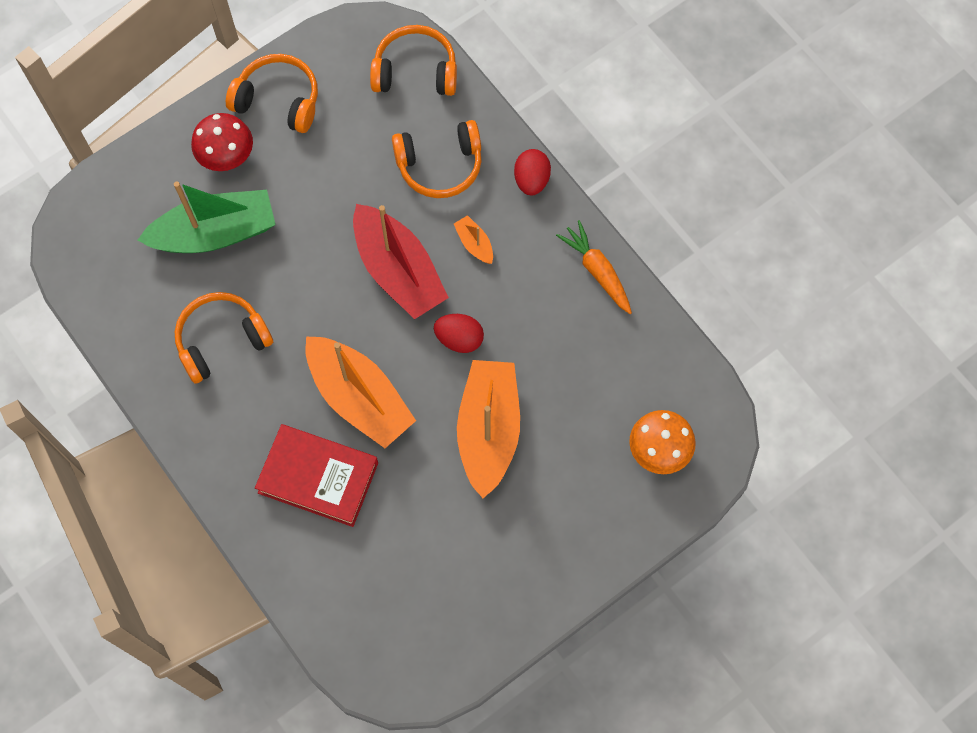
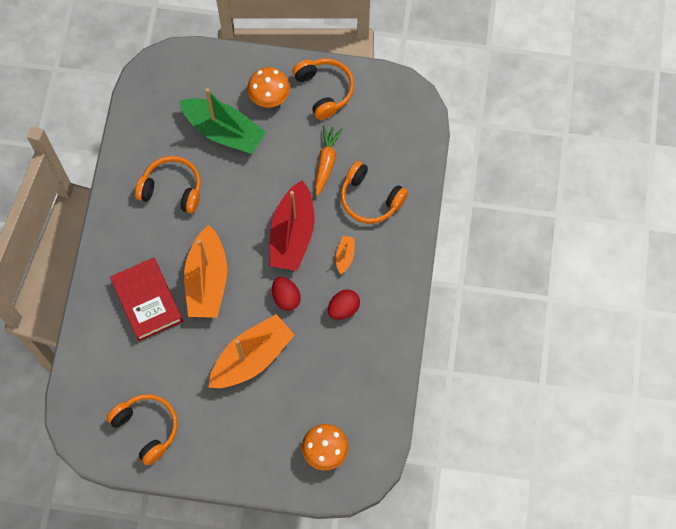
camera: 45 degrees right, 0 degrees up
(227, 156) = (269, 97): red mushroom -> orange mushroom
(415, 72) = (409, 138): orange headphones -> orange headphones (146, 428)
(531, 180) = (409, 250): red egg -> red egg (343, 308)
(597, 270) = (392, 329): orange carrot -> orange carrot (326, 162)

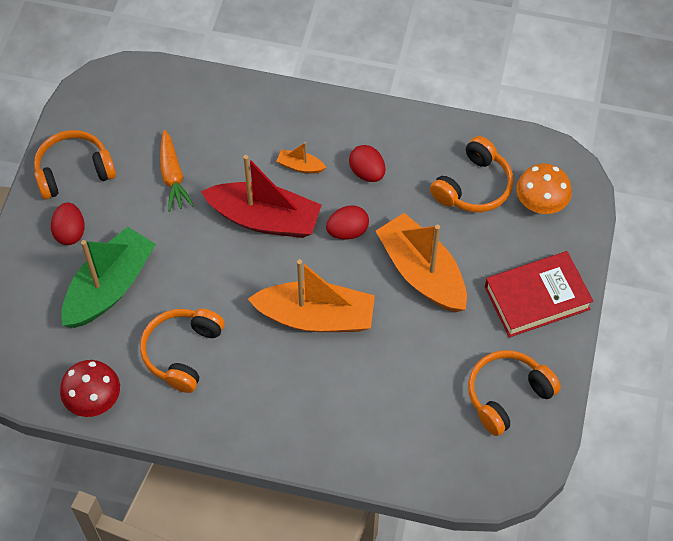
camera: 85 degrees left, 10 degrees down
(131, 135) = (94, 400): none -> red mushroom
(147, 301) = (337, 389): red book -> red book (537, 298)
(269, 97) = (70, 232): orange mushroom -> red egg
(326, 162) = (173, 176): orange carrot -> orange carrot turned 120 degrees counterclockwise
(370, 198) = (229, 134): orange headphones -> orange headphones (473, 186)

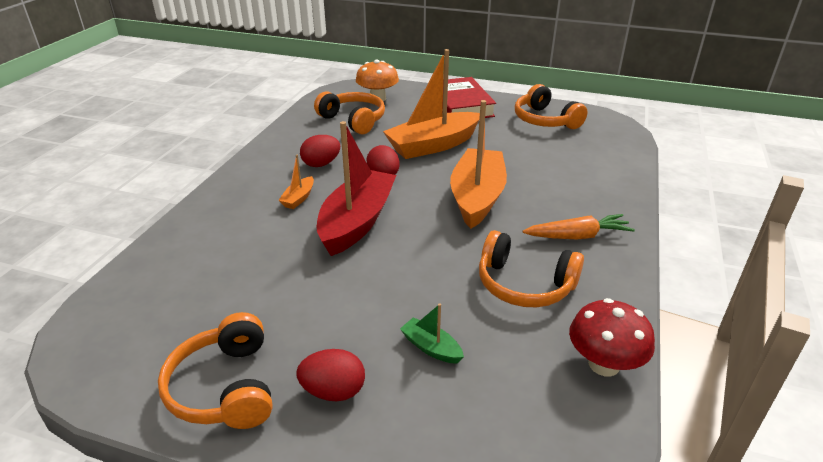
camera: 85 degrees left, 25 degrees down
(110, 287) = (431, 347): green boat -> green boat, size x0.42
(173, 176) = (275, 287): orange carrot -> orange carrot (578, 236)

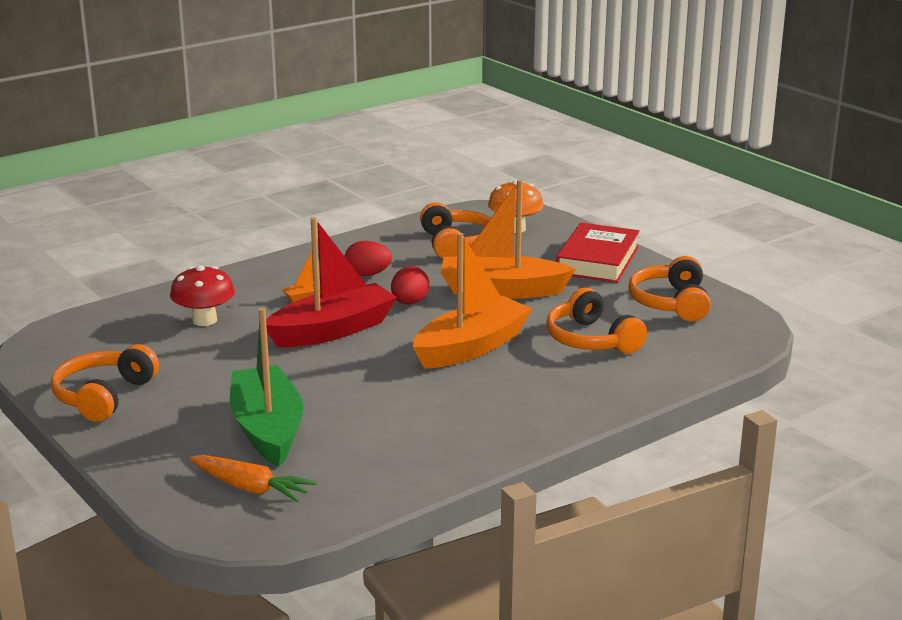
camera: 35 degrees right, 10 degrees down
(333, 391) = (167, 425): red egg -> none
(431, 347) = (267, 429): green boat -> green boat, size x2.35
(524, 284) = (404, 421): orange headphones -> orange headphones (591, 340)
(578, 236) = (515, 408): orange carrot -> orange carrot (251, 488)
(604, 364) = (381, 489): red mushroom -> red mushroom (204, 320)

